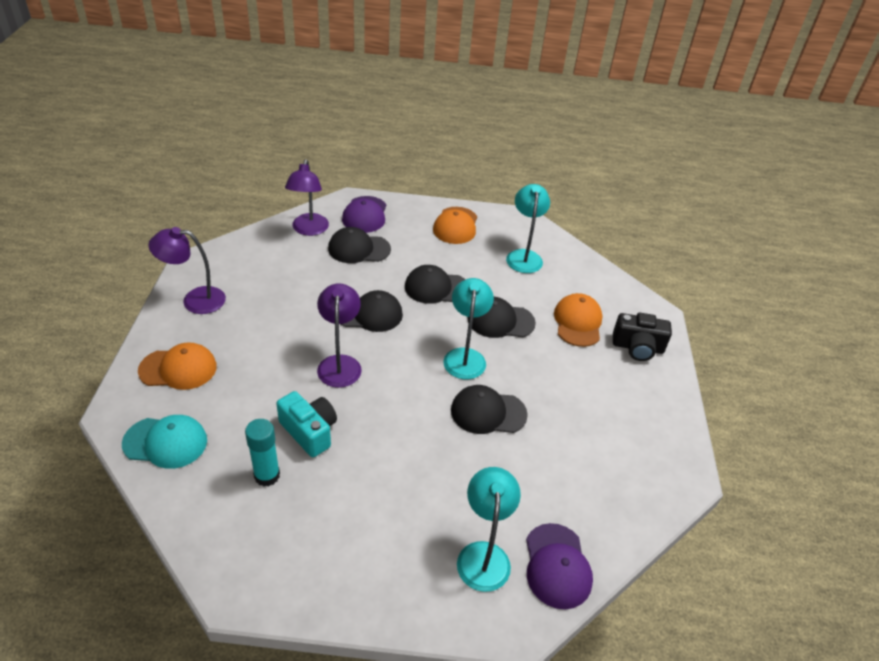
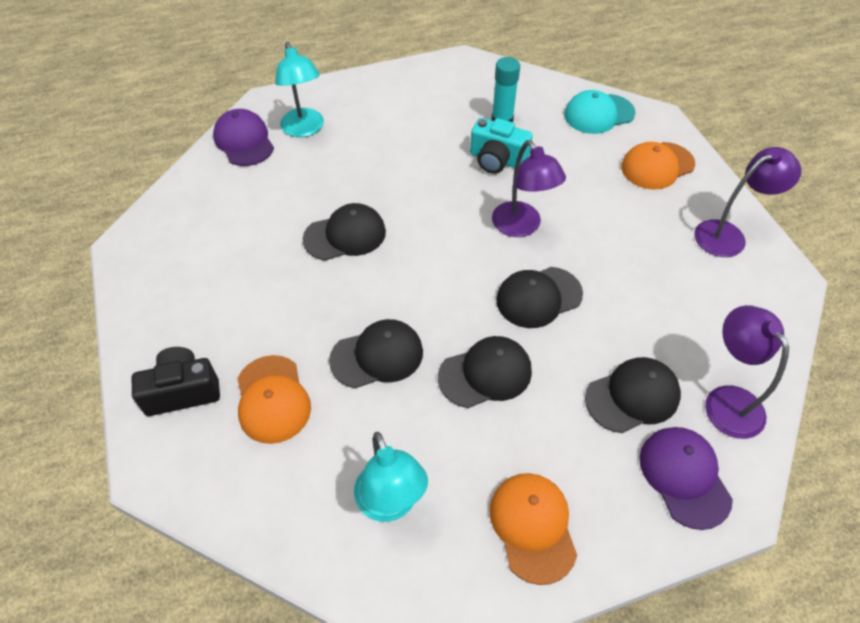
camera: 160 degrees right, 10 degrees up
(465, 356) = (397, 287): turquoise lamp -> none

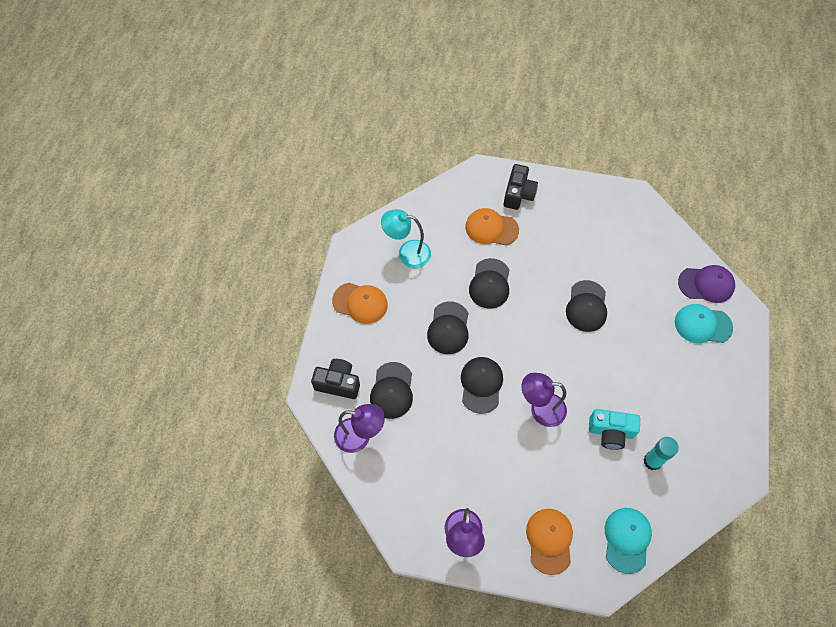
camera: 120 degrees right, 10 degrees up
(304, 129) = (702, 325): turquoise lamp -> turquoise cap
(497, 160) = (611, 432): turquoise camera -> turquoise camera turned 135 degrees counterclockwise
(684, 477) = (338, 383): purple cap -> black camera

